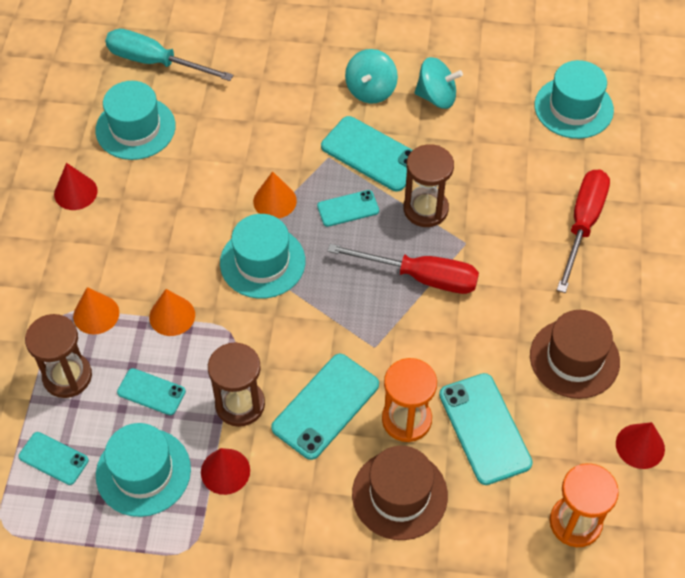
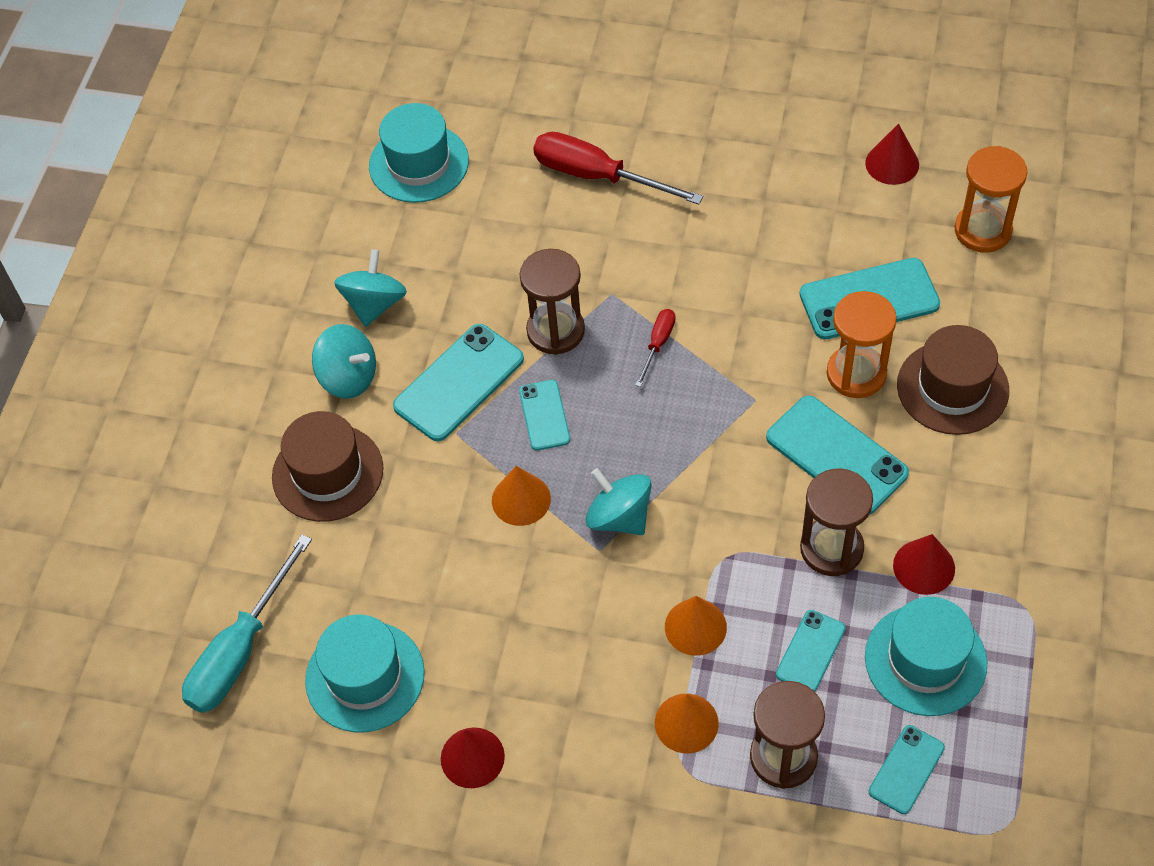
camera: 80 degrees left, 0 degrees up
(262, 262) = (619, 517): turquoise hat -> turquoise spinning top
(421, 277) = (658, 344): red screwdriver -> red screwdriver, size x0.49
(574, 358) = (781, 207): brown hat -> brown hat (327, 473)

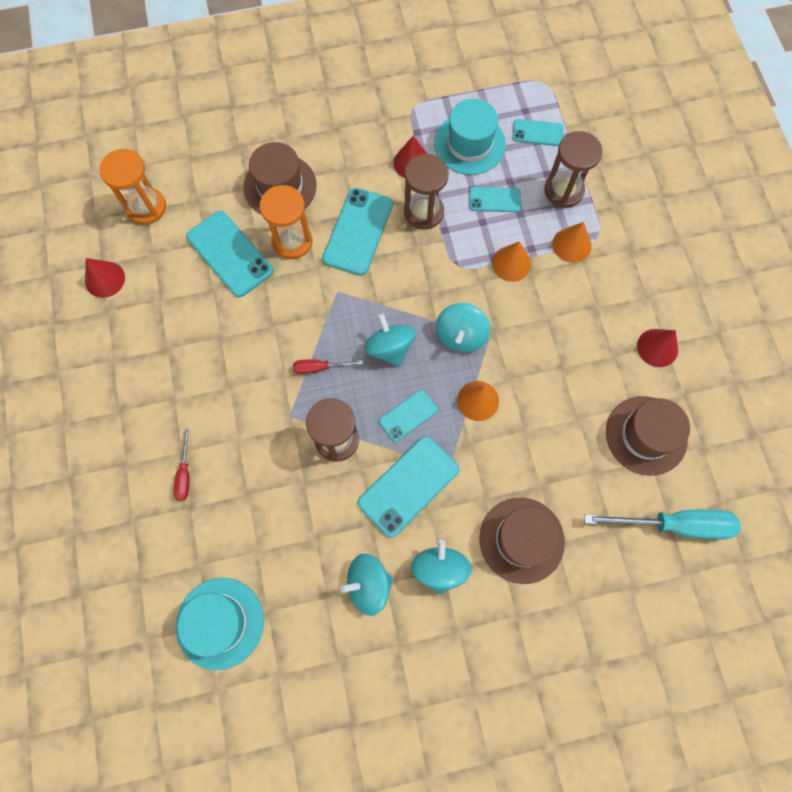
camera: 120 degrees left, 15 degrees up
(365, 676) = (646, 435): turquoise hat -> brown hat
(459, 383) = (408, 486): turquoise phone -> turquoise phone turned 60 degrees counterclockwise
(597, 176) = (184, 474): red screwdriver -> red screwdriver, size x0.49
(644, 429) = (390, 348): none -> turquoise spinning top

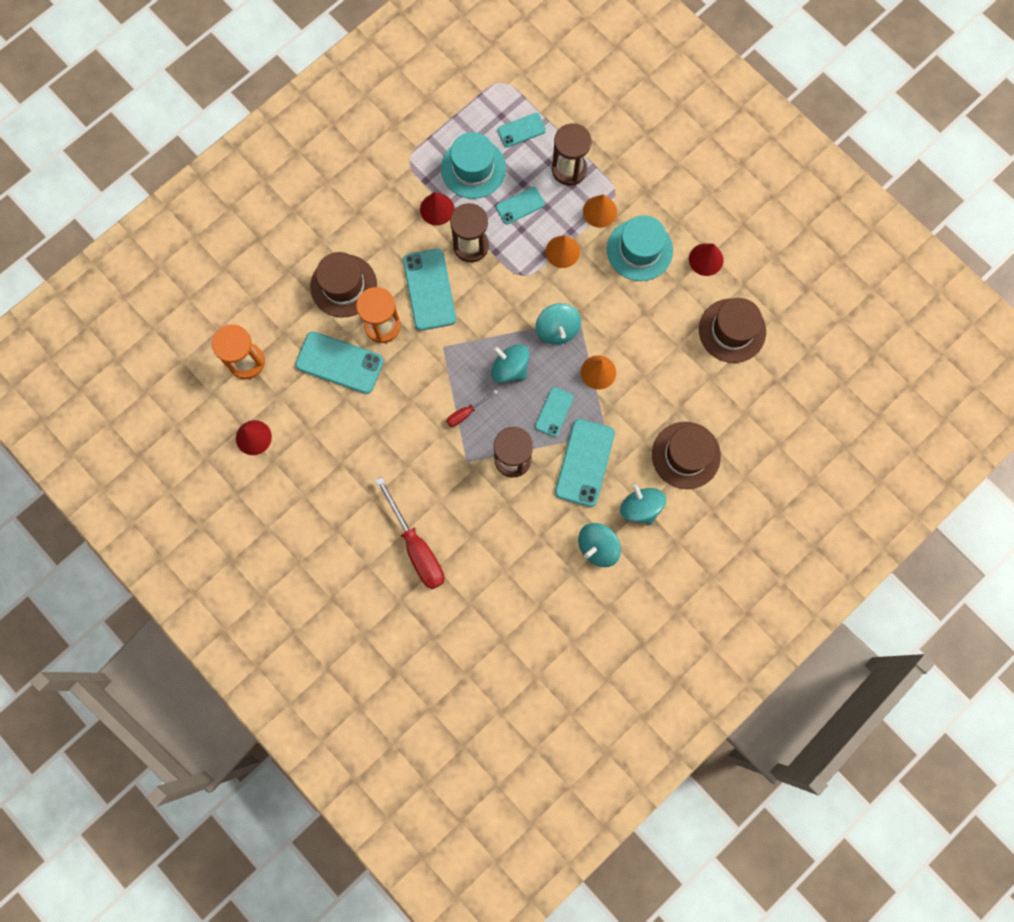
camera: 30 degrees left, 5 degrees up
(184, 474) = (416, 547): red screwdriver -> red screwdriver, size x2.03
(220, 623) = (510, 633): turquoise hat -> turquoise hat (639, 250)
(674, 524) = (784, 384): turquoise screwdriver -> none

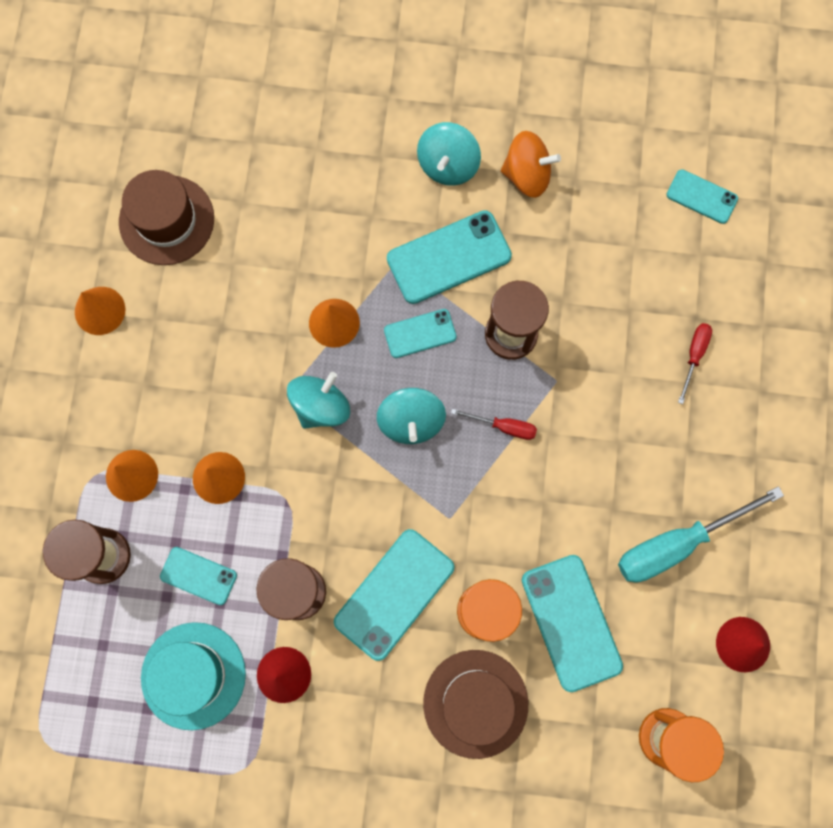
camera: 130 degrees left, 0 degrees up
(330, 449) = (677, 543): none -> turquoise screwdriver
(416, 547) = (694, 355): red screwdriver -> red screwdriver, size x0.49
(521, 130) = (93, 658): turquoise phone -> turquoise phone (701, 197)
(597, 547) = (527, 175): turquoise spinning top -> orange spinning top
(639, 250) = (146, 392): turquoise hat -> none
(686, 455) = (351, 163): brown hat -> none
(706, 259) = (100, 310): red cone -> orange cone

